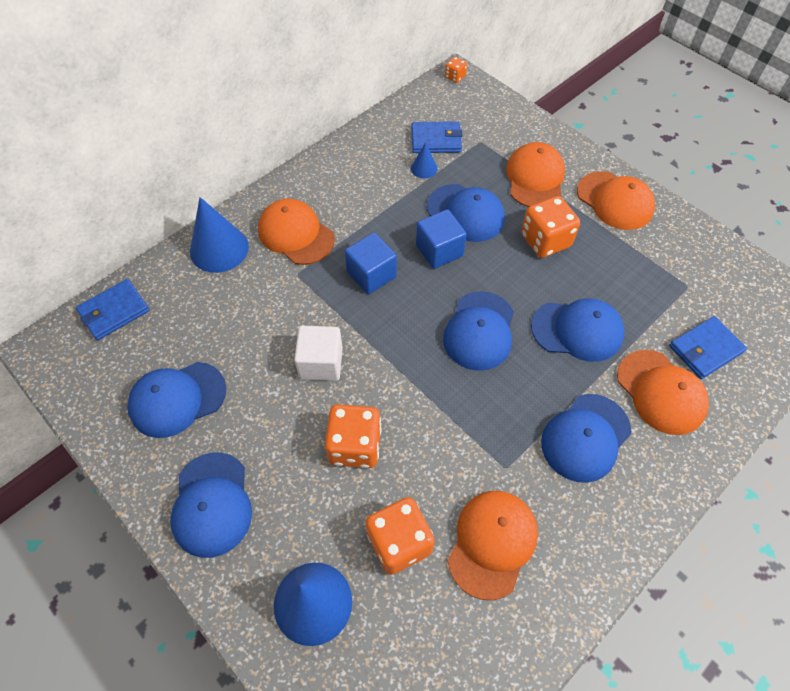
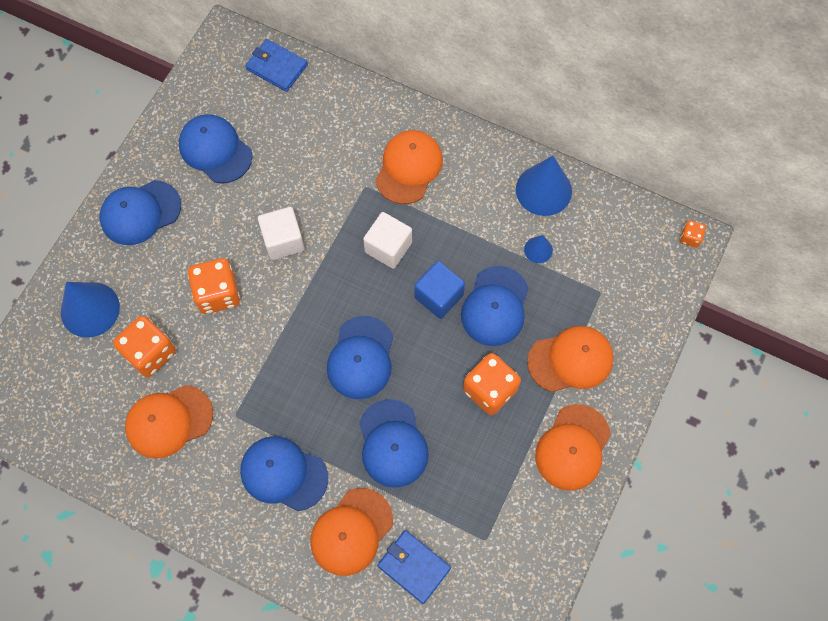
camera: 70 degrees right, 10 degrees up
(219, 249) = (368, 114): blue cone -> blue cone (543, 190)
(371, 274) = (388, 247): blue cube -> white cube
(436, 140) = (583, 248): blue wallet -> none
(479, 331) = (361, 358): blue cap -> blue cap turned 75 degrees counterclockwise
(492, 543) = (169, 421): orange cap -> orange cap turned 150 degrees clockwise

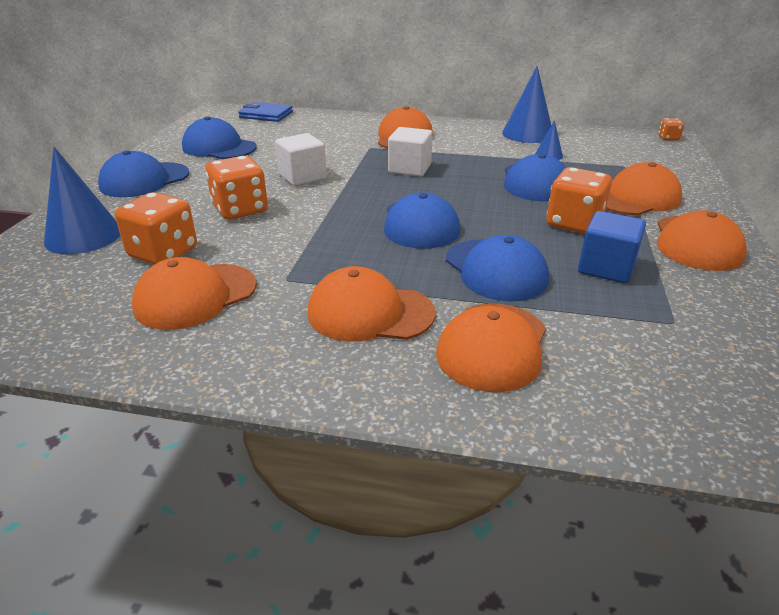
camera: 15 degrees left, 35 degrees down
(283, 474) = (370, 313): blue cap -> orange cap
(414, 567) = (604, 362): blue wallet -> none
(438, 296) = (476, 184): blue cube -> blue cube (606, 268)

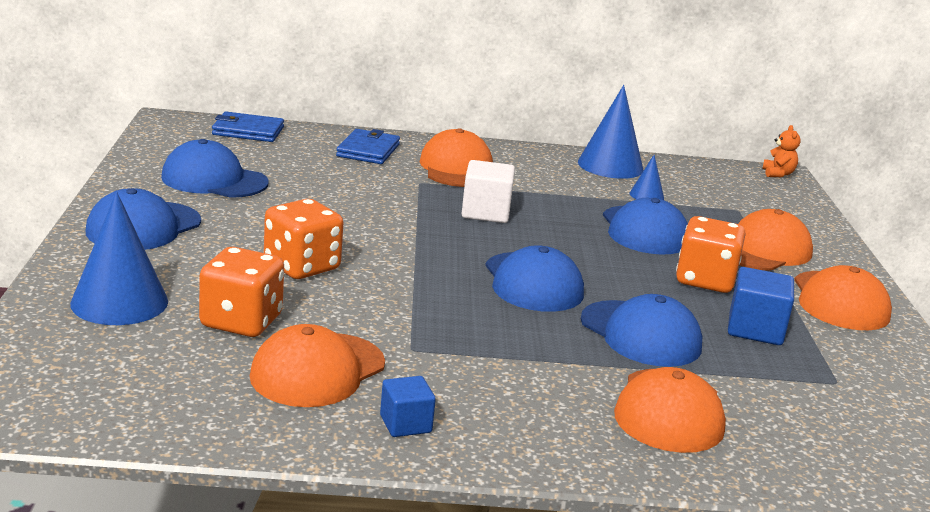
camera: 15 degrees left, 10 degrees down
(238, 349) = (405, 424): none -> blue cube
(302, 177) = (355, 223): white cube -> none
(344, 126) = (368, 150): none -> blue wallet
(370, 313) = (527, 382): orange cap -> none
(668, 138) = (778, 174): orange dice -> orange teddy bear

